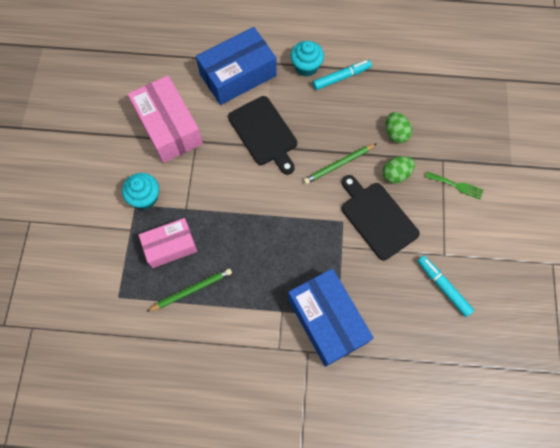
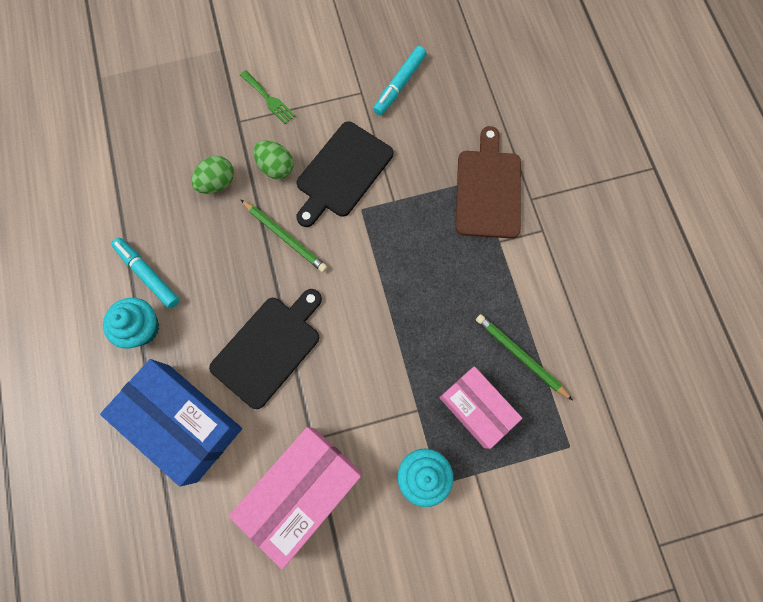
camera: 110 degrees left, 5 degrees up
(327, 320) = (488, 190): blue box -> brown cutting board
(456, 185) = (269, 99): green fork -> green fork turned 135 degrees clockwise

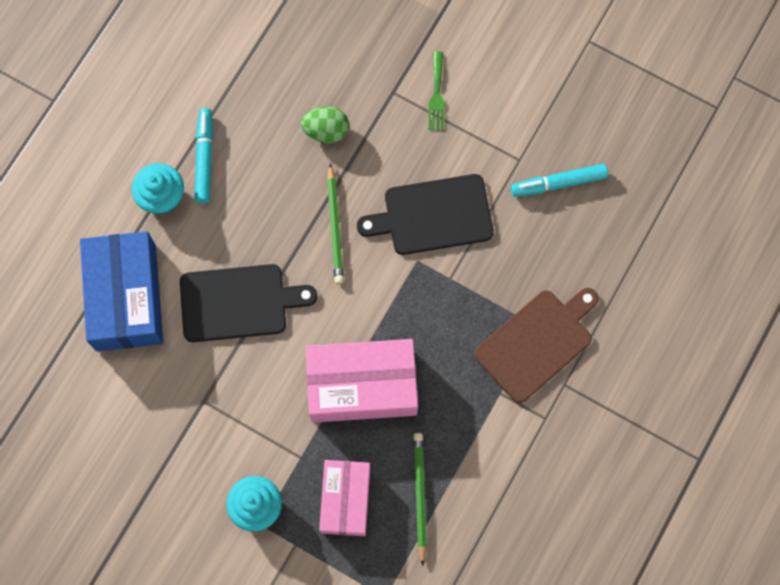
camera: 45 degrees right, 0 degrees up
(276, 167) = (384, 161): green egg -> none
(302, 491) = (161, 430): pink box -> pink box (362, 385)

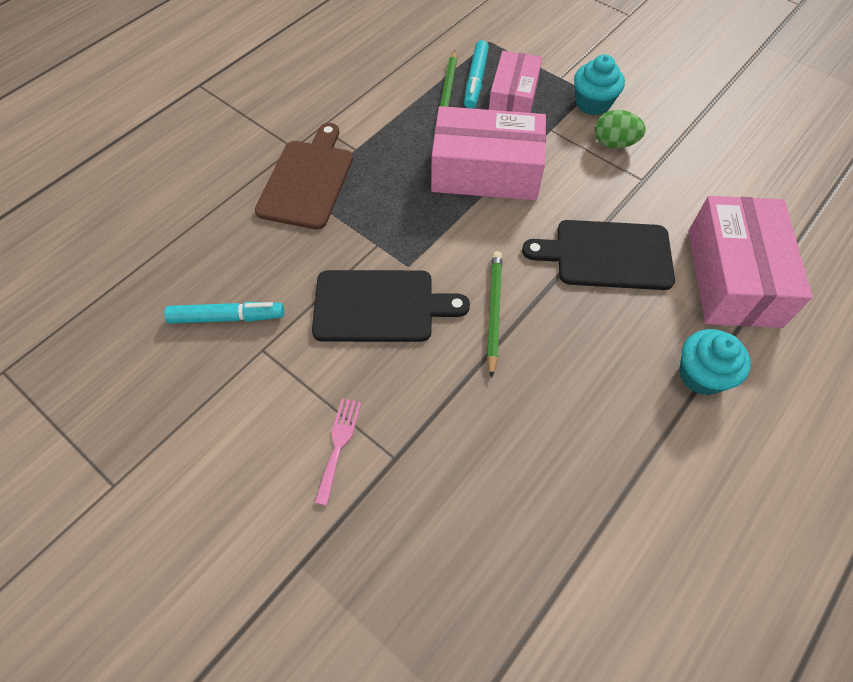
camera: 170 degrees left, 15 degrees down
(126, 297) = (733, 277): blue box -> pink box
(204, 158) = (650, 413): turquoise marker -> turquoise marker (475, 80)
(326, 131) = (490, 421): green egg -> green egg (614, 143)
(437, 95) = (338, 445): green fork -> pink fork
(536, 343) = (307, 180): brown cutting board -> brown cutting board turned 135 degrees clockwise

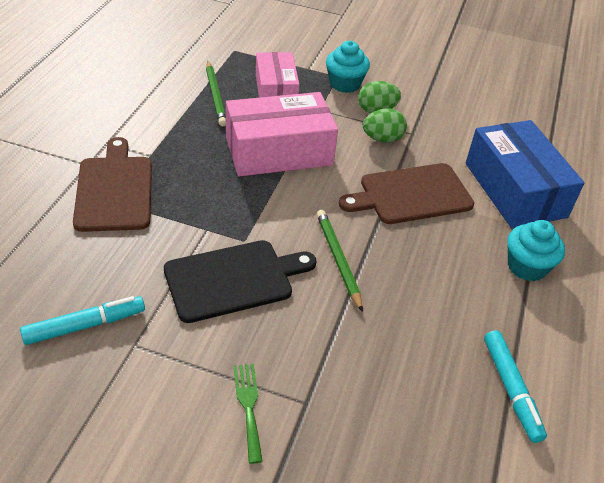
camera: 25 degrees left, 15 degrees down
(338, 445) = (248, 406): pink fork -> green fork
(475, 80) = (236, 82): turquoise marker -> turquoise marker (511, 389)
(605, 180) = (382, 139): none -> green egg
(607, 255) = (411, 195): black cutting board -> brown cutting board
(733, 277) = (515, 190): pink box -> blue box

